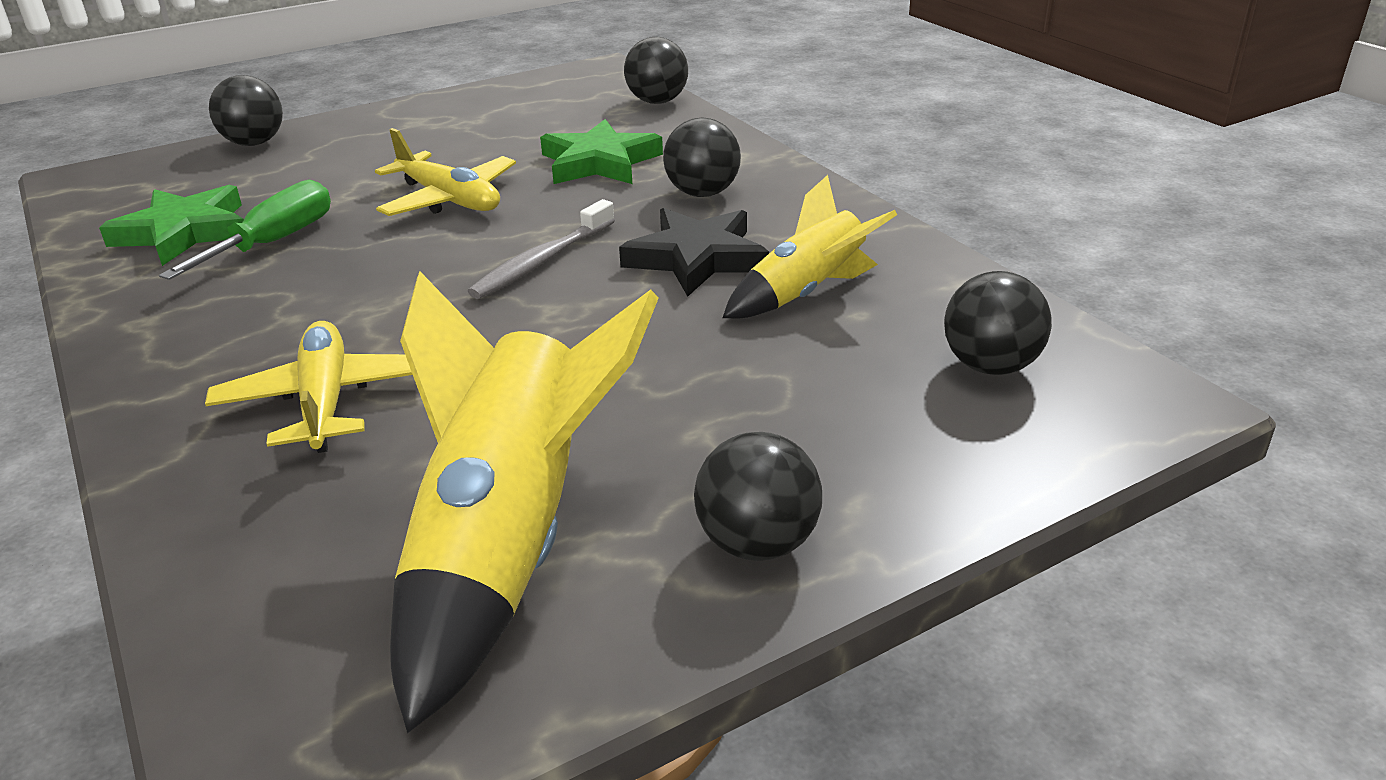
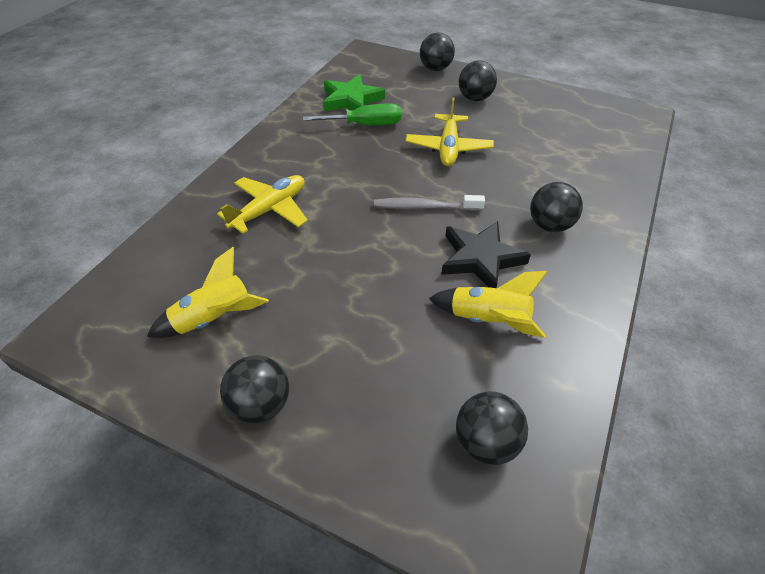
camera: 55 degrees right, 15 degrees up
(511, 544) = (214, 319): yellow rocket -> yellow rocket, size x0.57
(599, 162) = (538, 172): green star -> none
(657, 101) = (632, 153): black ball -> black ball (475, 98)

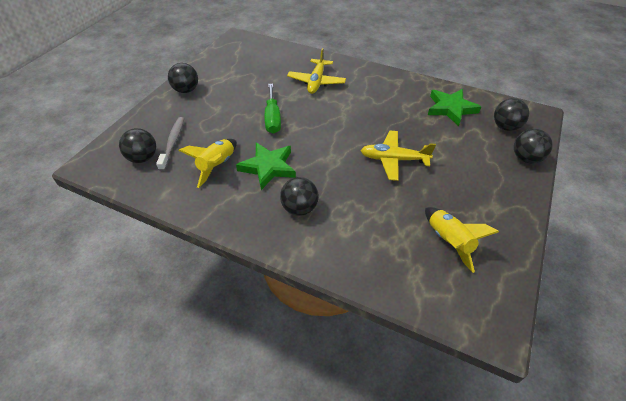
camera: 90 degrees right, 0 degrees up
(214, 319) = (237, 73): yellow rocket -> yellow rocket (449, 242)
(269, 210) = (316, 82): yellow plane -> yellow plane turned 60 degrees clockwise
(365, 125) = (416, 116): green screwdriver -> green screwdriver (272, 118)
(425, 207) = (320, 144): grey toothbrush -> grey toothbrush (173, 143)
(475, 98) = (478, 182): black ball -> black ball (505, 127)
(480, 258) = (268, 167): black star -> green star

